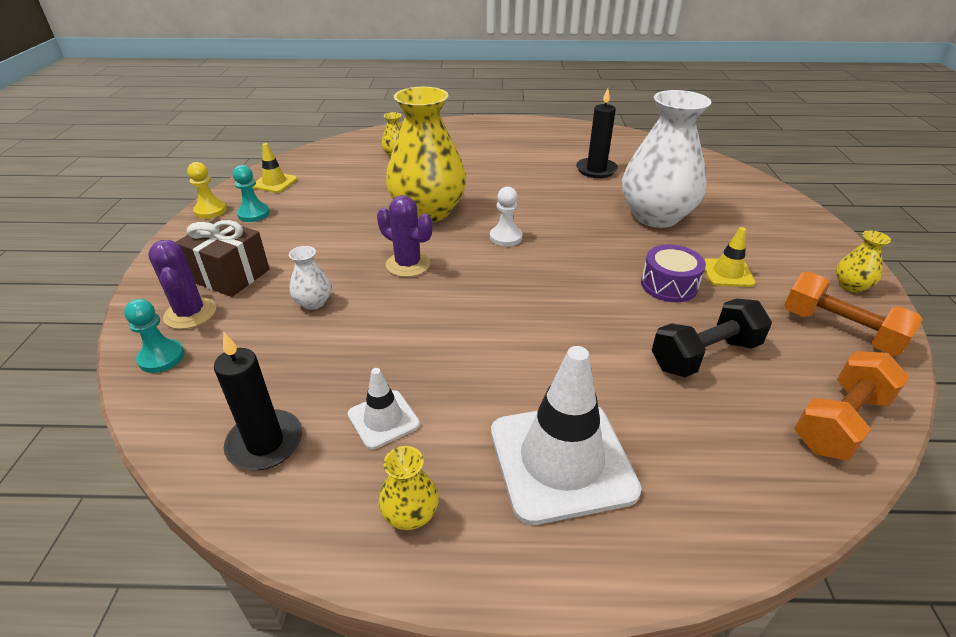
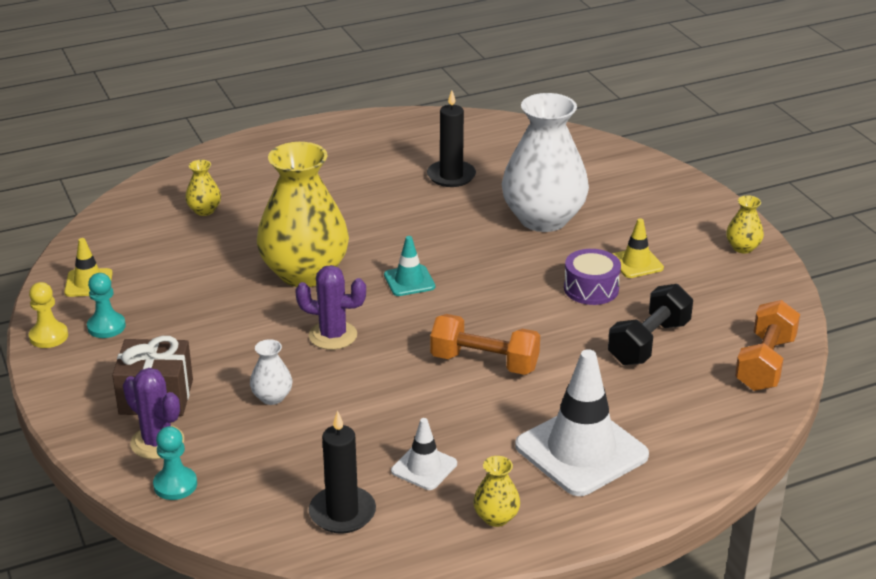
camera: 25 degrees left, 5 degrees down
(505, 237) = (409, 281): white pawn -> turquoise traffic cone
(840, 331) = (745, 291): orange dumbbell -> orange dumbbell (484, 363)

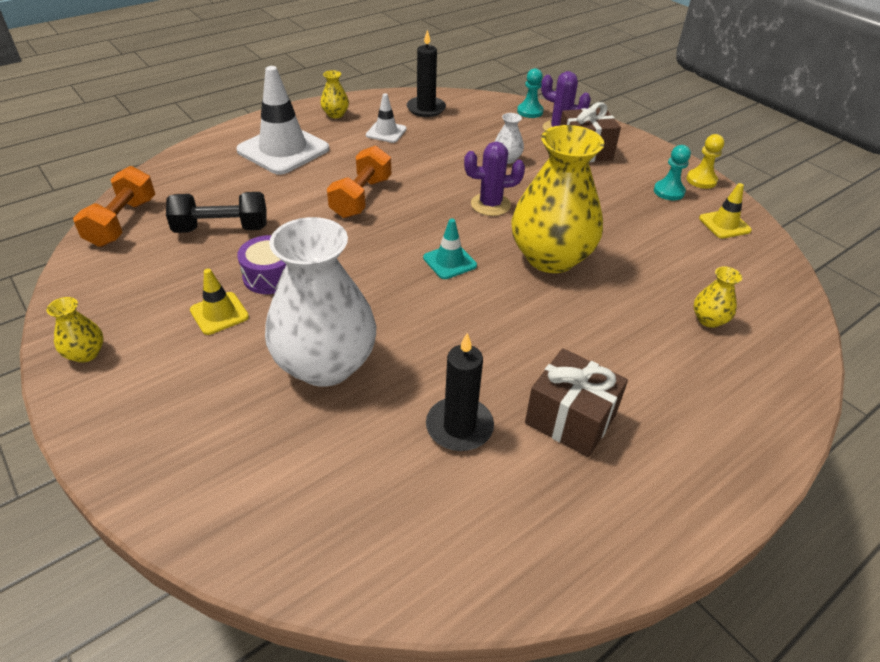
camera: 165 degrees right, 10 degrees up
(370, 171) = (570, 419): none -> brown gift
(484, 363) = (361, 197): orange dumbbell -> orange dumbbell turned 75 degrees counterclockwise
(648, 342) = (222, 229): black dumbbell -> black dumbbell turned 60 degrees clockwise

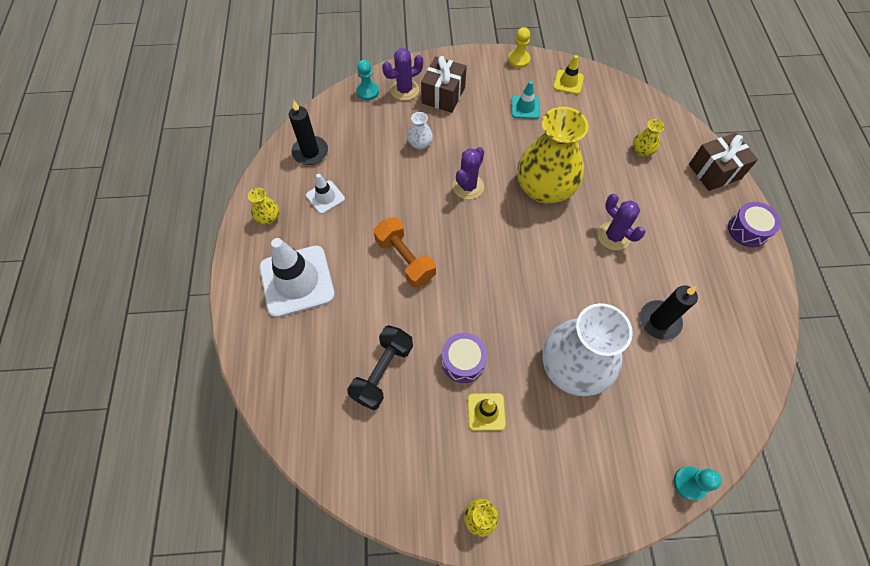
camera: 55 degrees left, 20 degrees up
(122, 222) = (323, 444): orange dumbbell -> none
(449, 262) = (514, 245): turquoise traffic cone -> turquoise traffic cone (525, 107)
(547, 337) = (613, 236): none -> purple cactus
(570, 419) = (679, 265): brown gift -> brown gift (714, 171)
(668, 191) = (519, 84): turquoise pawn -> turquoise pawn (689, 483)
(717, 483) = (748, 230): none -> purple drum

